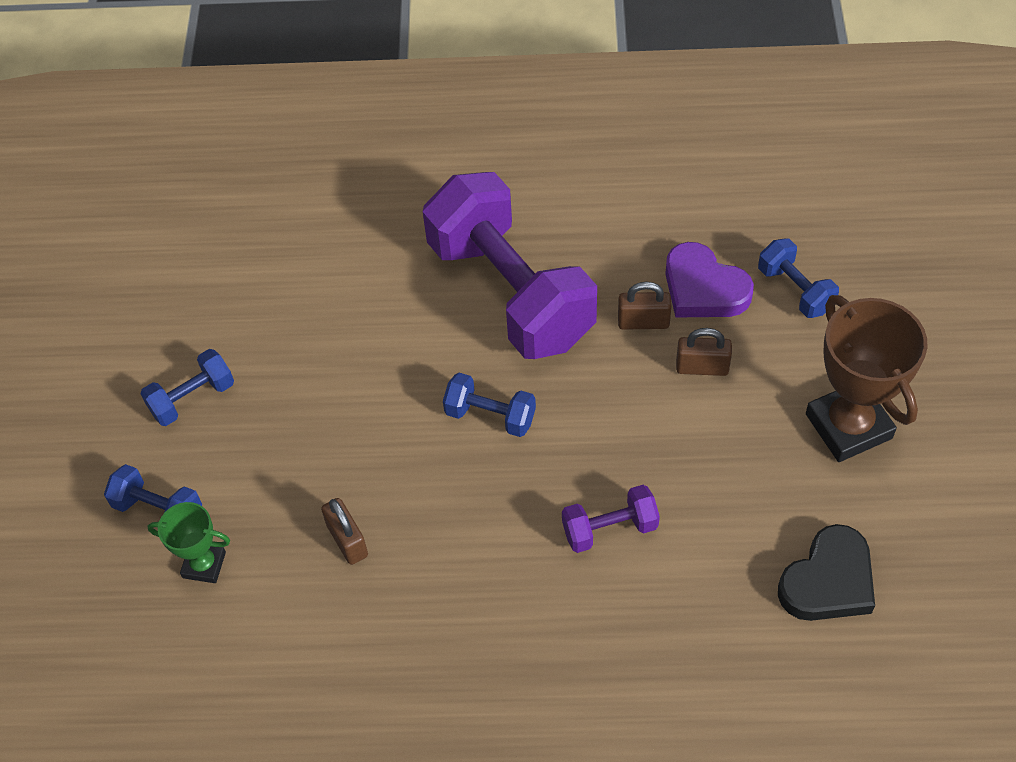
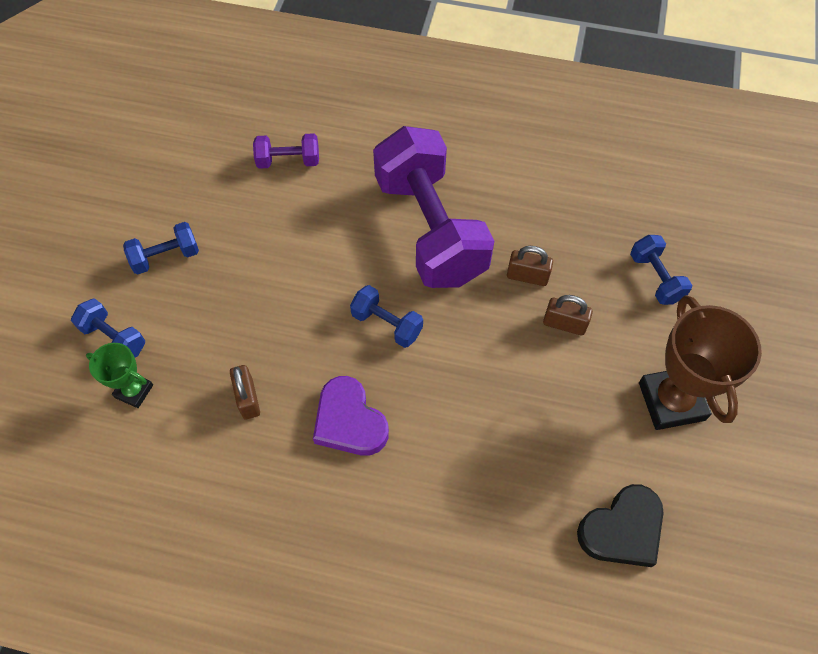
camera: 10 degrees right, 5 degrees up
(609, 529) = (455, 440): purple dumbbell -> purple dumbbell (288, 161)
(703, 288) = (582, 260): purple heart -> purple heart (349, 421)

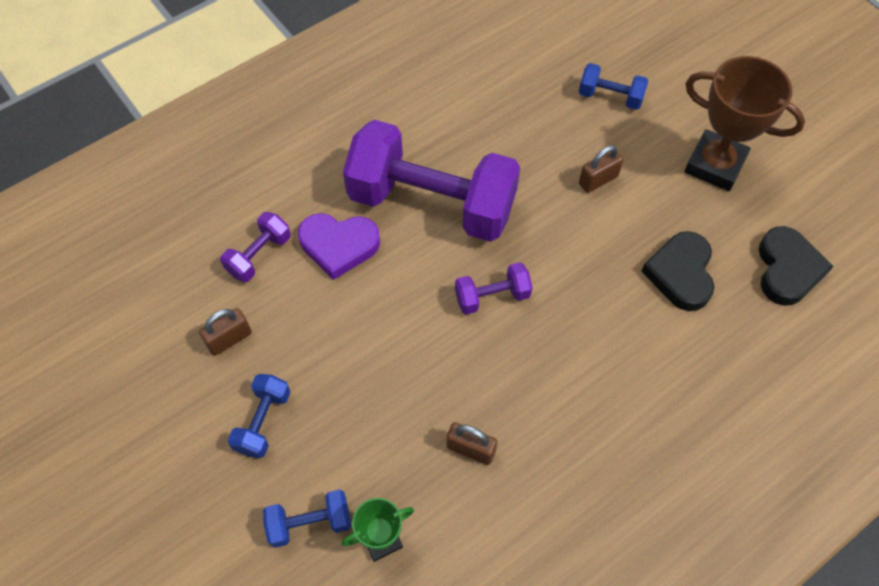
camera: 50 degrees left, 0 degrees up
(349, 421) = (556, 386): purple heart -> purple heart (339, 246)
(387, 324) = (492, 296): blue dumbbell -> purple dumbbell
(527, 276) = (536, 172): brown padlock -> brown padlock (229, 339)
(535, 445) = (680, 273): none -> black heart

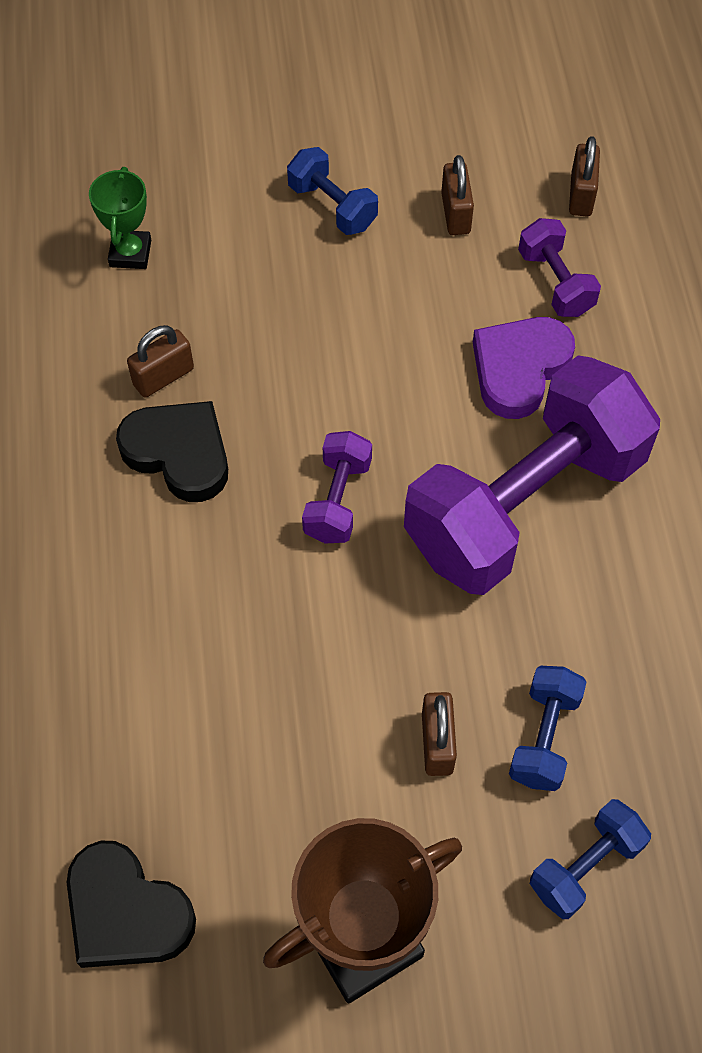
camera: 120 degrees right, 0 degrees up
(175, 272) = (581, 195): none -> brown padlock
(310, 523) = (193, 203): blue dumbbell -> blue dumbbell (544, 737)
(680, 273) = (218, 754): black heart -> black heart (179, 453)

